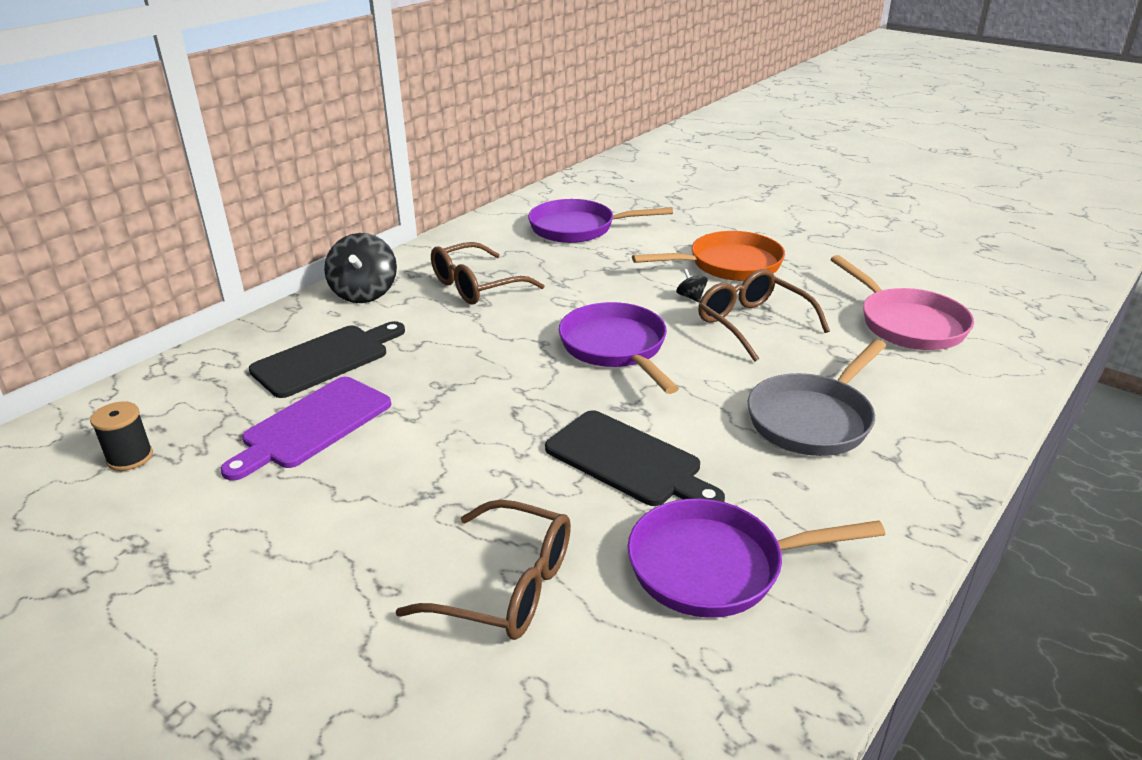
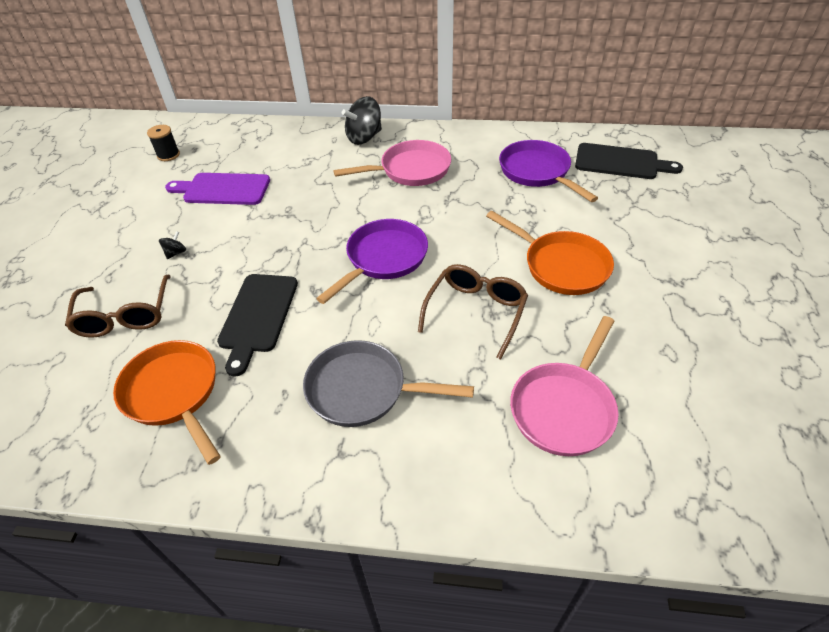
camera: 60 degrees right, 15 degrees up
(325, 359) = (285, 161): black cutting board -> black cutting board (620, 162)
(476, 286) = (411, 170): brown glasses -> pink pan
(691, 297) = (487, 265): black spinning top -> black spinning top (176, 253)
(715, 566) = (174, 393): purple pan -> orange pan

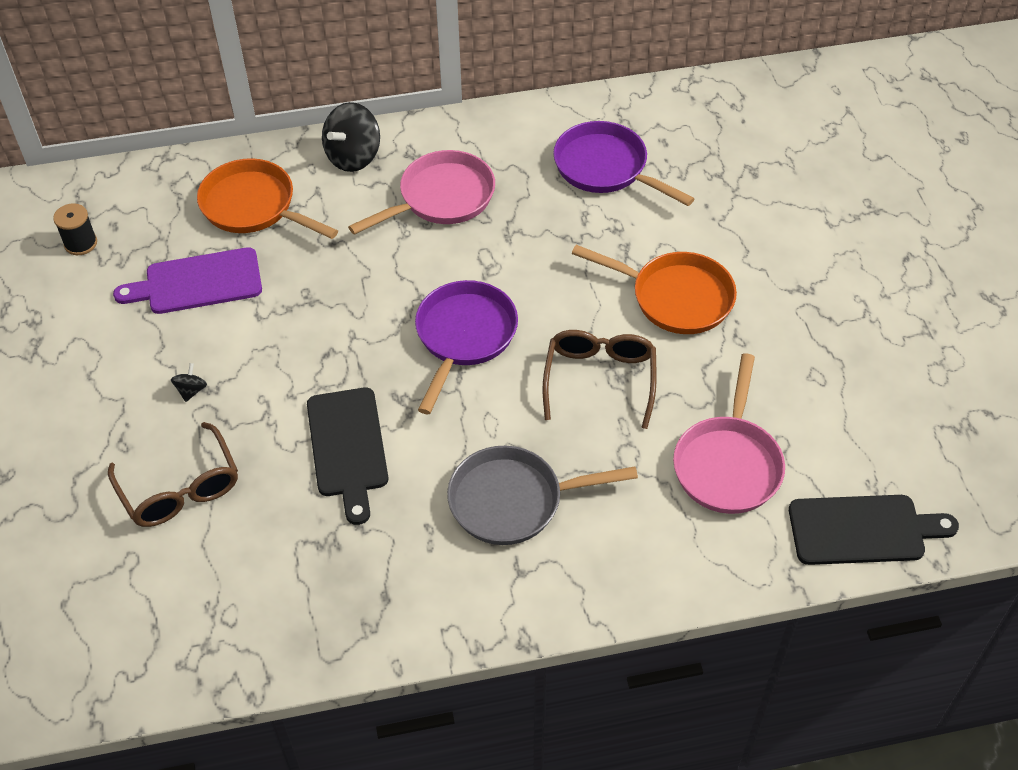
camera: 20 degrees left, 5 degrees up
(174, 393) = (302, 561): orange pan -> orange pan (253, 206)
(620, 162) = (703, 131): black cutting board -> black cutting board (863, 530)

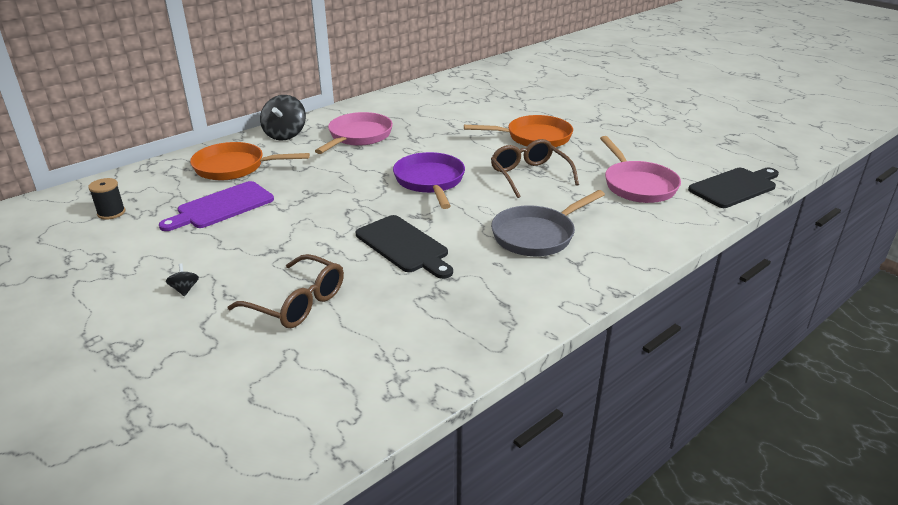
camera: 30 degrees left, 20 degrees down
(191, 390) = (262, 254): black spinning top -> black spinning top (185, 289)
(605, 168) = (443, 106): purple pan -> none

